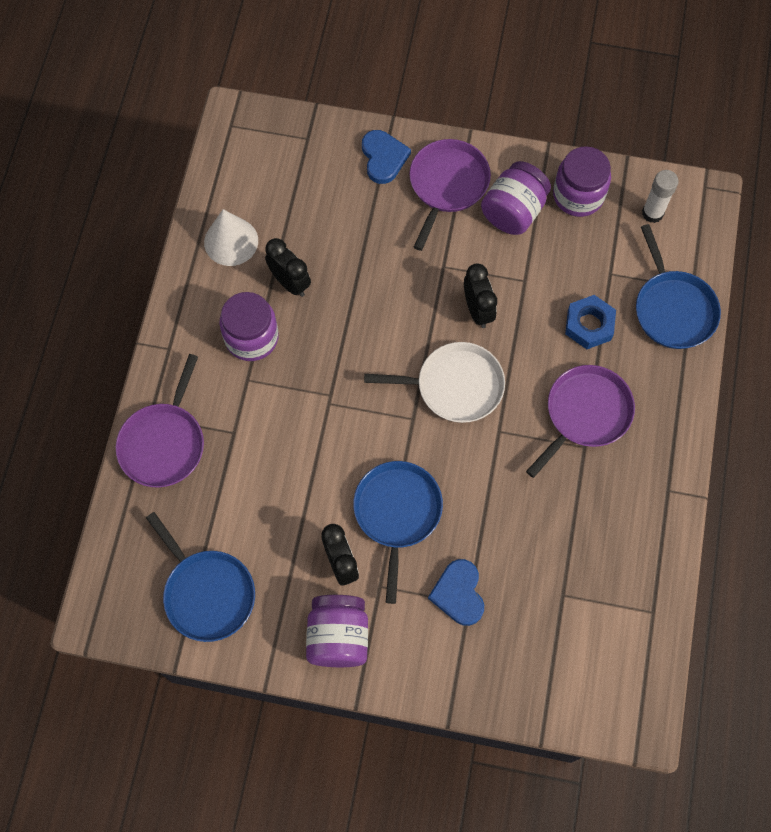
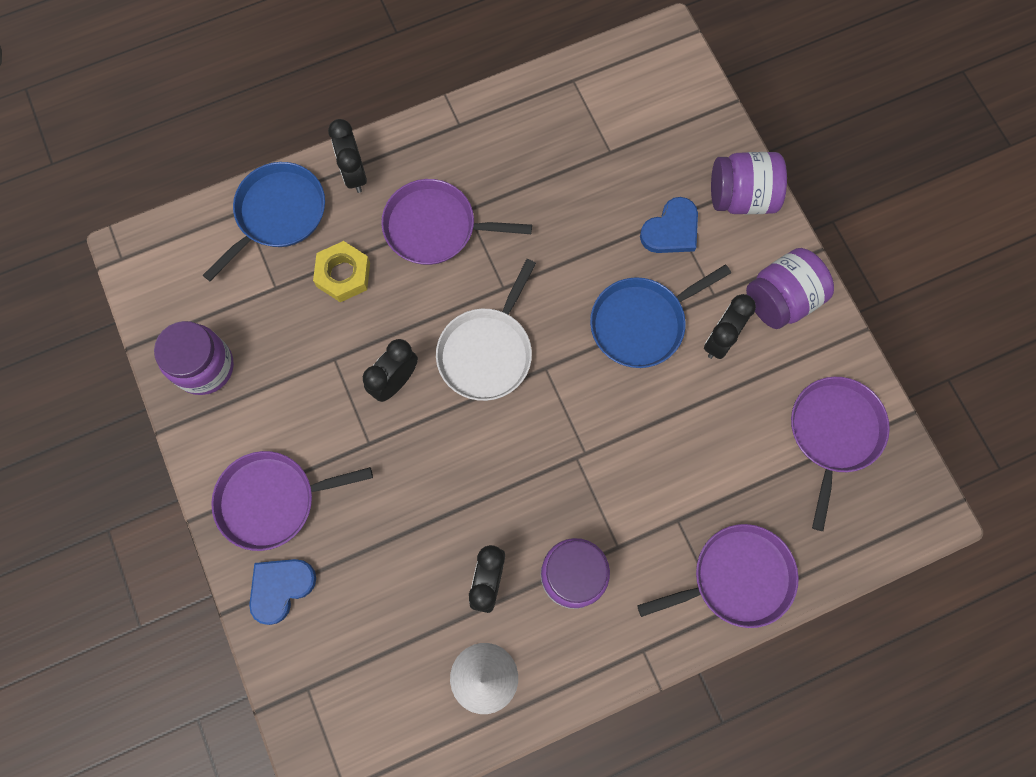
camera: 125 degrees left, 5 degrees up
(207, 593) = (834, 433): blue pan -> purple pan
(455, 386) = (487, 352): white pan -> white pan turned 120 degrees counterclockwise
(513, 211) = (262, 416): purple jar -> purple jar (741, 197)
(589, 325) = (343, 275): blue nut -> yellow nut
(652, 213) = (182, 288): white glue stick -> none
(673, 383) = (354, 174): none -> black clock

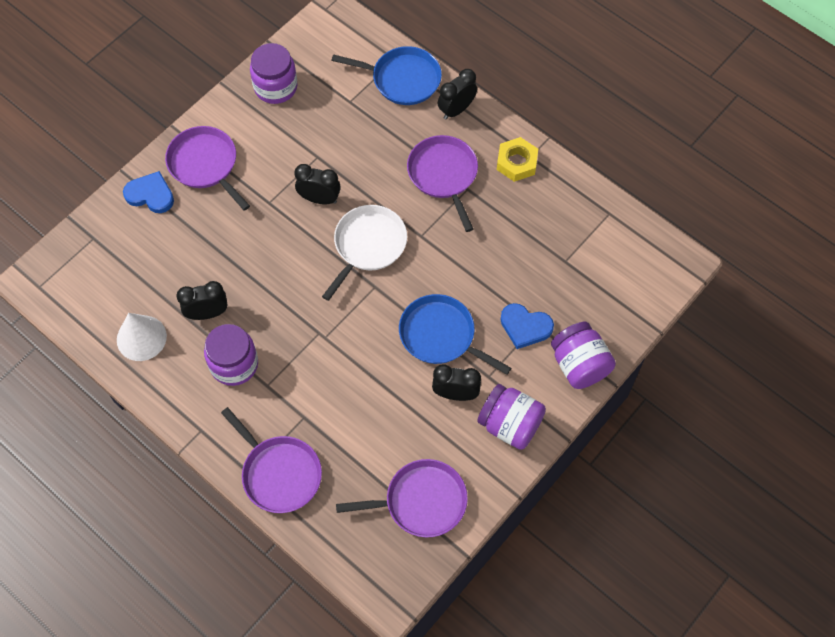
camera: 65 degrees right, 10 degrees down
(343, 275) = (379, 136): yellow nut -> yellow nut (516, 162)
(487, 352) = (368, 245): white pan -> white pan turned 120 degrees clockwise

